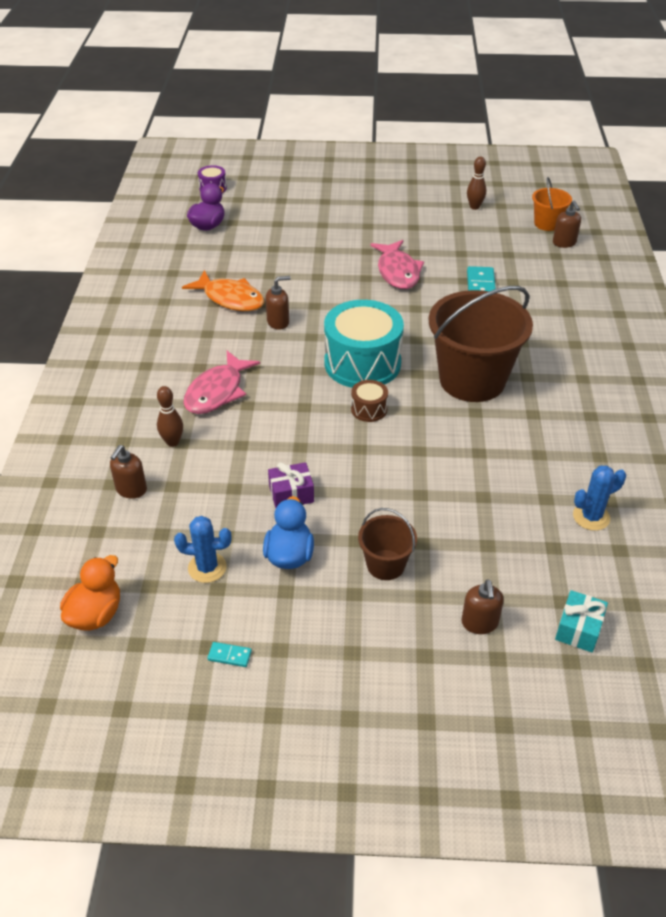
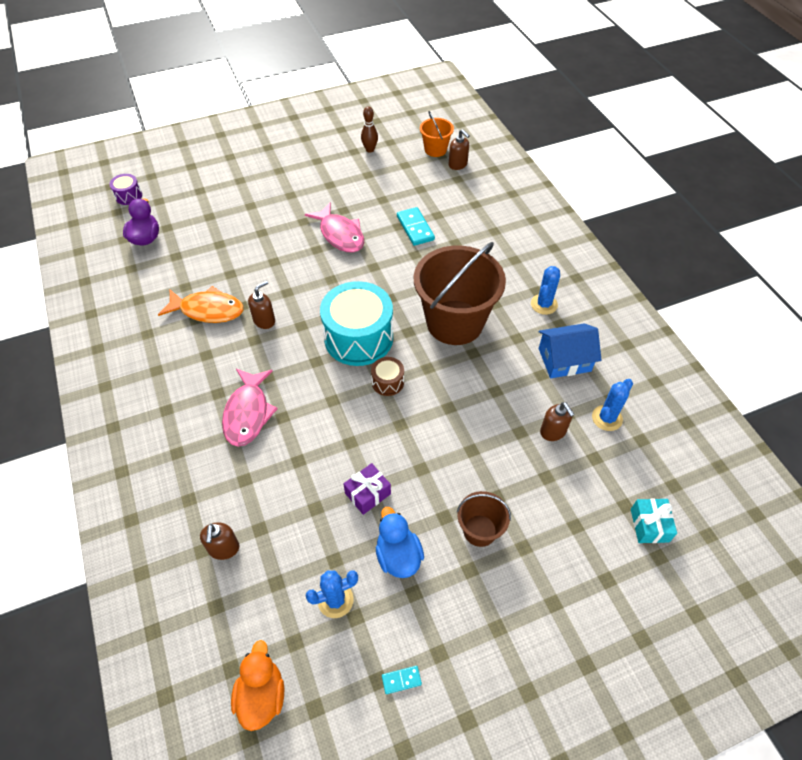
camera: 25 degrees left, 10 degrees up
(172, 442) = (235, 482): brown bowling pin -> none
(479, 623) = (578, 553): brown soap dispenser -> brown soap dispenser (553, 432)
(575, 449) = (564, 360): none -> blue house
(583, 393) = (544, 304): none -> blue cactus

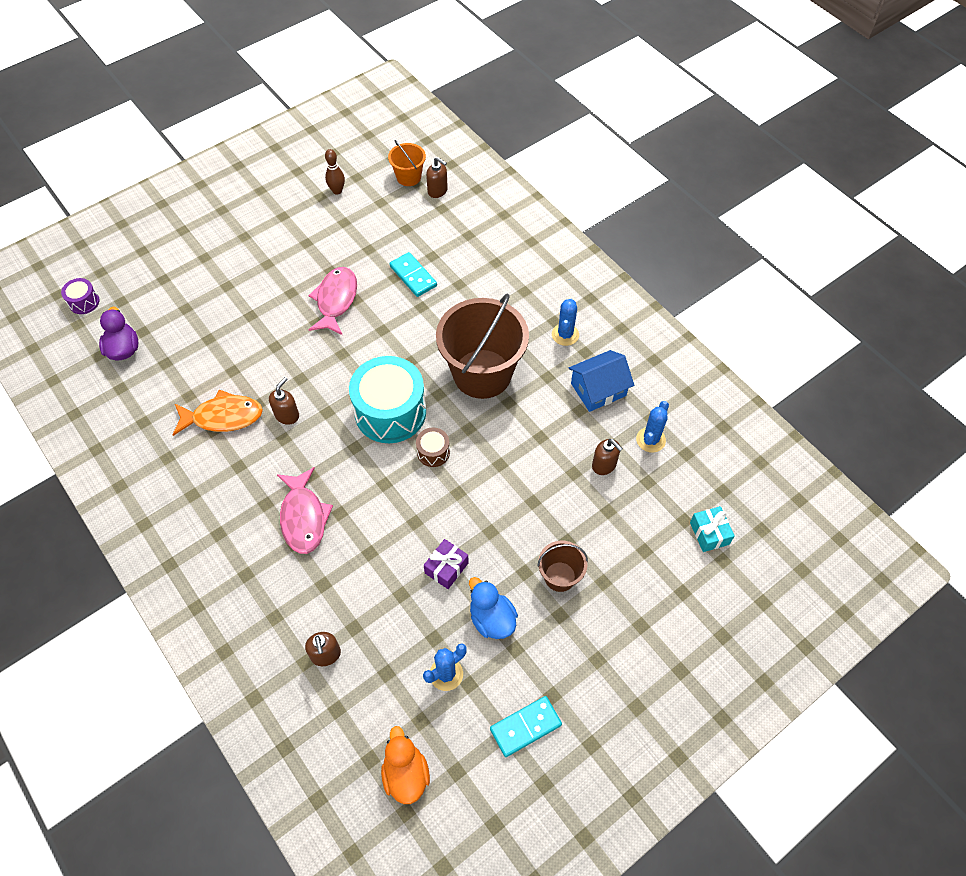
camera: 15 degrees left, 5 degrees up
(340, 234) = (336, 300): pink fish -> pink fish turned 120 degrees counterclockwise
(401, 680) = (525, 727): turquoise domino -> turquoise domino, size x1.94

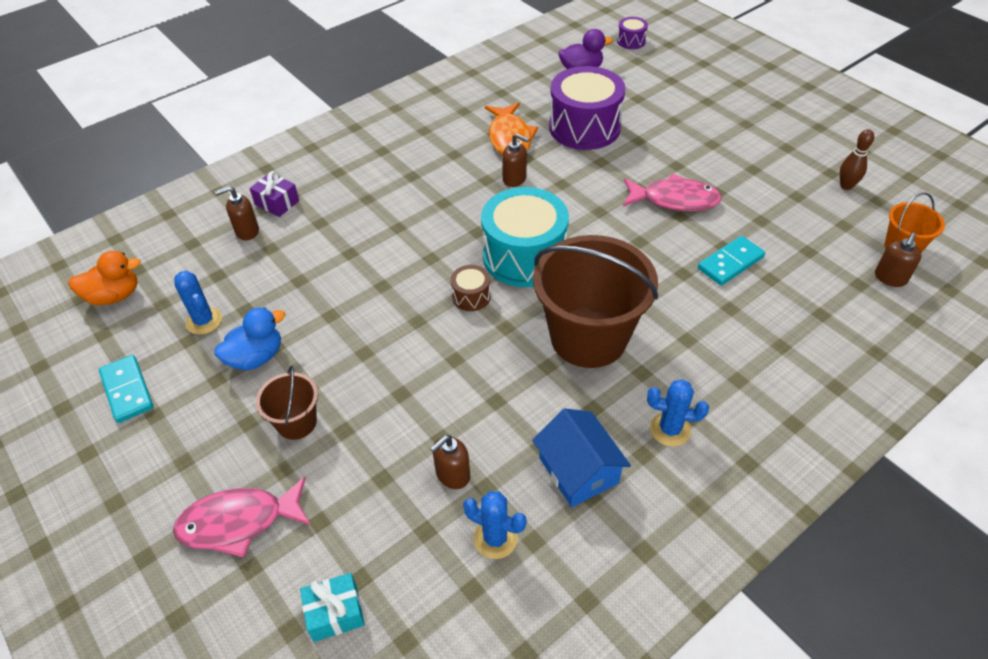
camera: 90 degrees right, 10 degrees down
(221, 354) = (584, 127): none -> purple drum
(303, 517) = (395, 202): pink fish -> pink fish (239, 522)
(446, 568) = (323, 315): purple gift -> purple gift (277, 203)

